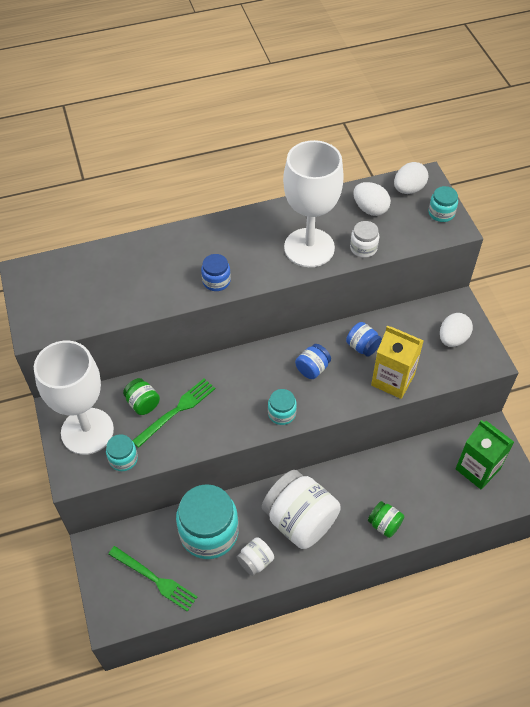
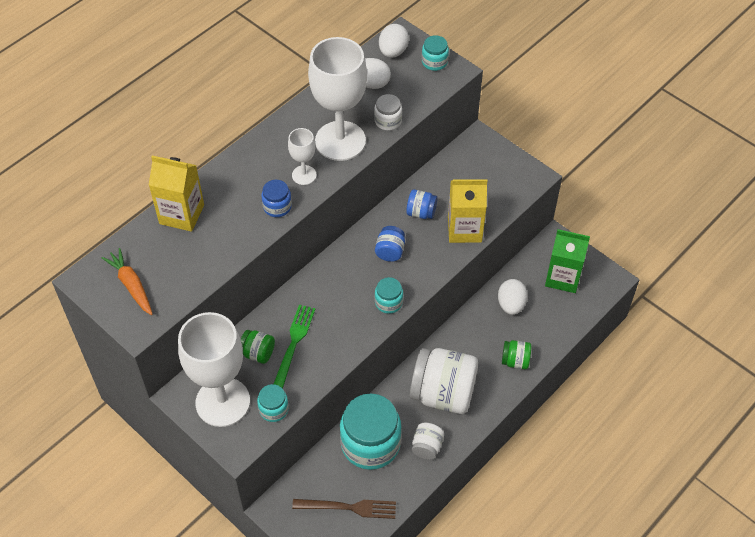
camera: 30 degrees left, 0 degrees up
(54, 293) = (131, 285): none -> orange carrot
(134, 253) = (181, 214): none -> yellow carton
(155, 579) = (348, 507): green fork -> brown fork
(257, 264) = (304, 175): none -> white goblet
(452, 339) = (492, 171): white egg -> white egg (511, 304)

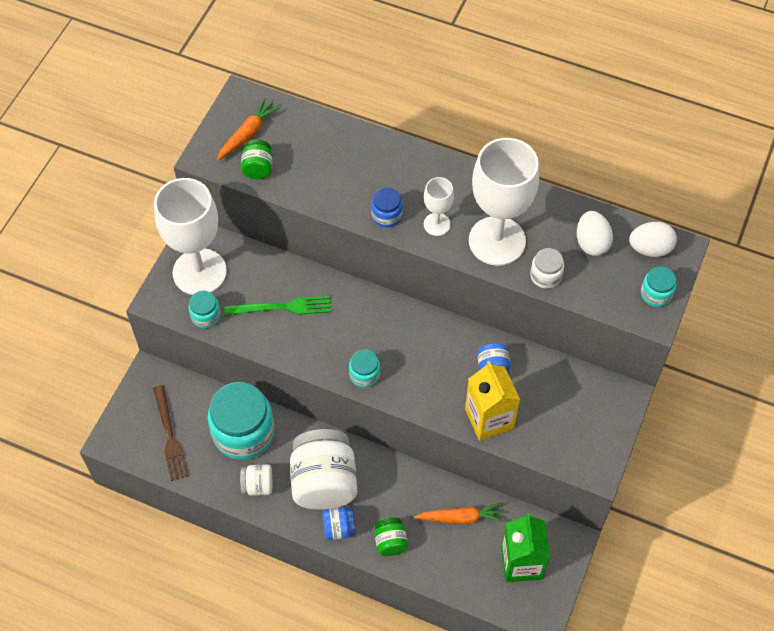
camera: 70 degrees right, 5 degrees up
(181, 214) = (344, 141): yellow carton -> none
(258, 353) = (262, 281): green jar -> green jar (258, 168)
(390, 251) = (429, 356): blue jar -> blue jar (339, 528)
(511, 304) = (461, 517): white egg -> orange carrot

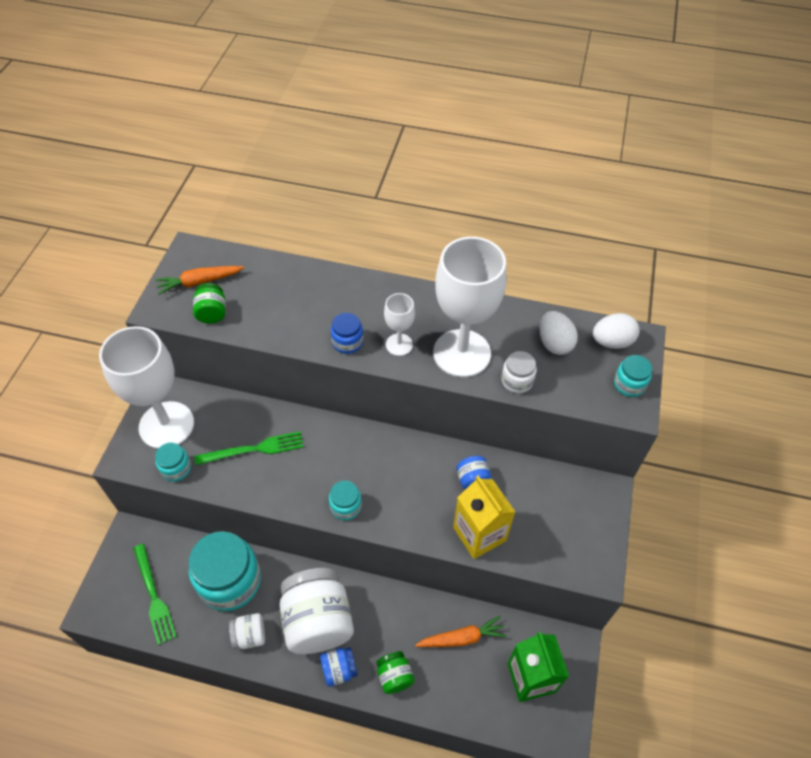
camera: 10 degrees left, 5 degrees down
(170, 436) = (154, 596): brown fork -> green fork
(248, 134) = (199, 282): orange carrot -> orange carrot turned 135 degrees counterclockwise

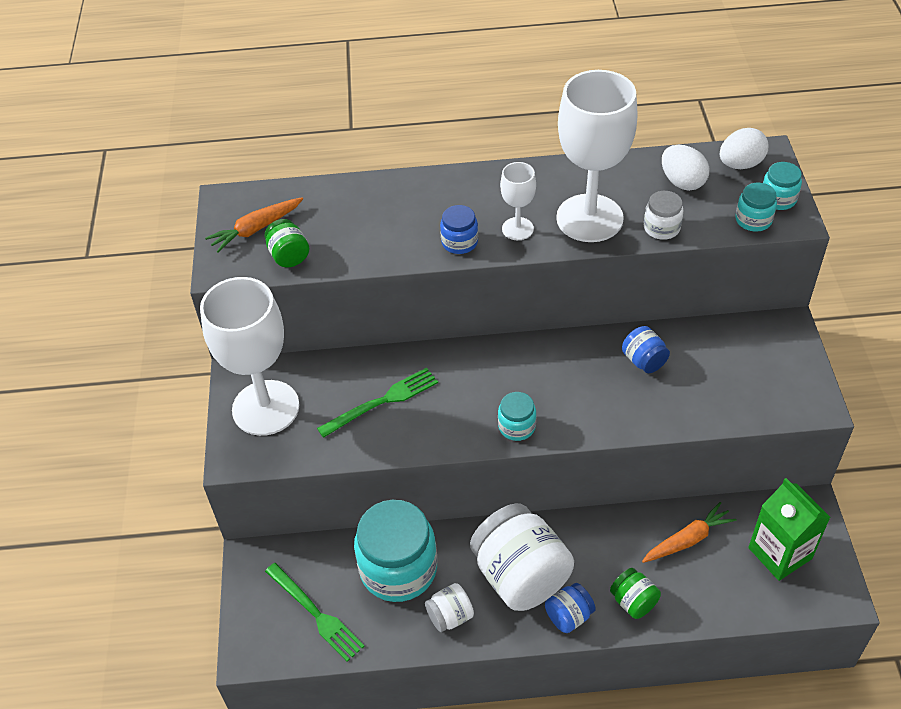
camera: 15 degrees left, 5 degrees down
(176, 468) = (301, 448): turquoise jar -> turquoise jar (753, 220)
(479, 534) = (675, 408): yellow carton -> none

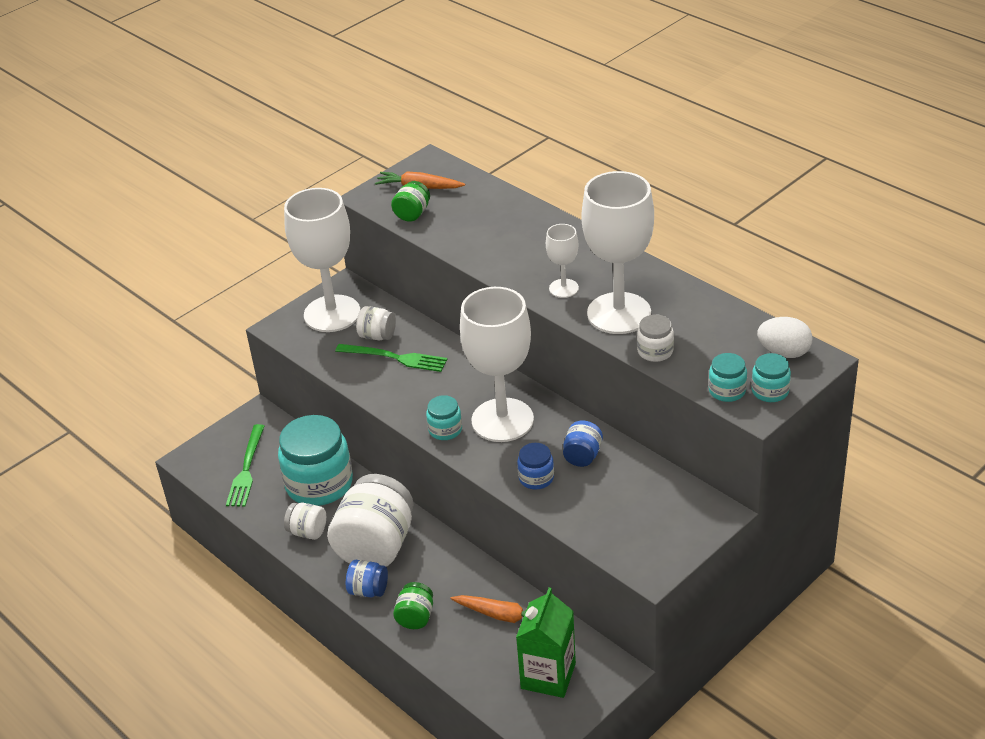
camera: 50 degrees right, 10 degrees down
(337, 395) = (377, 336): none -> white jar
(459, 242) = (516, 272): blue jar -> blue jar (536, 478)
(546, 382) = (502, 420): none -> white goblet
(682, 182) = (721, 335): white egg -> none

